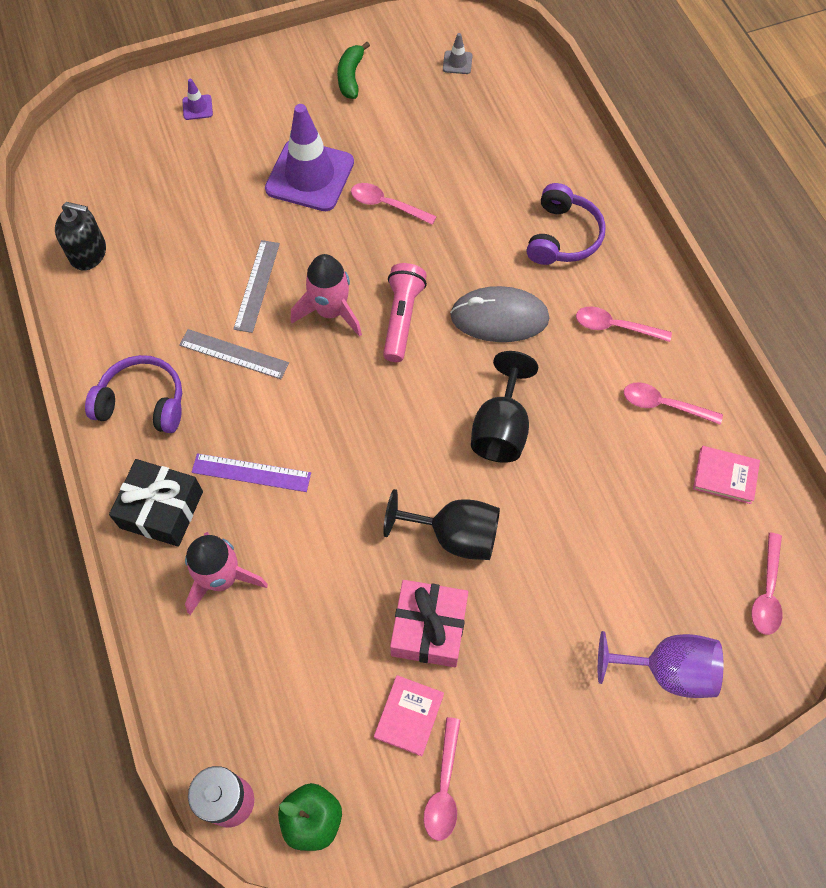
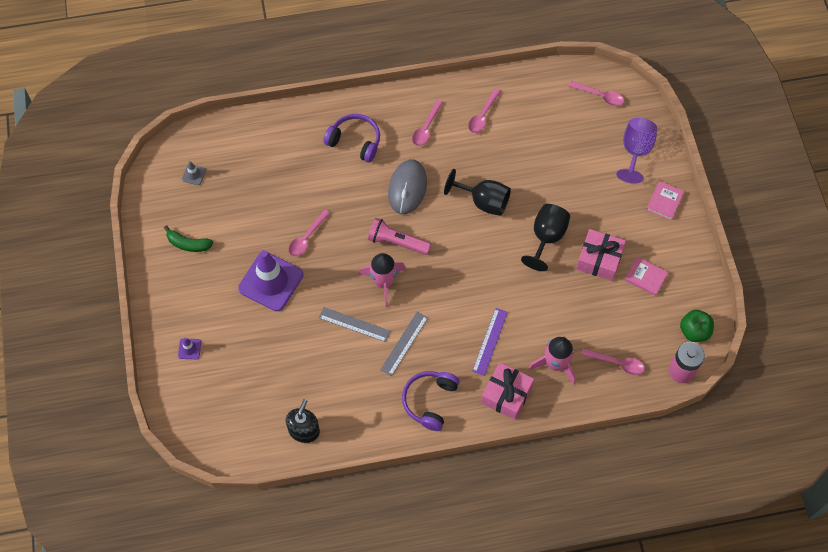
camera: 80 degrees left, 0 degrees up
(161, 509) = (506, 395): black gift -> pink gift
(444, 787) = (683, 266): pink spoon -> pink spoon (617, 363)
(725, 476) = (531, 97): pink book -> pink book (664, 201)

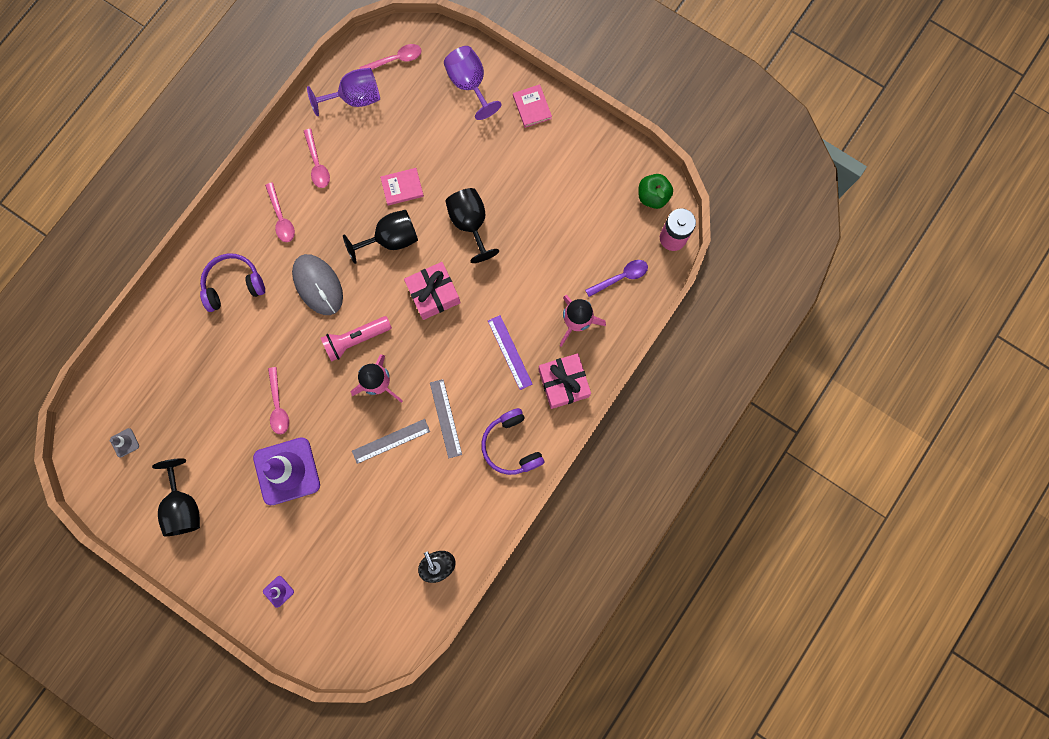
camera: 45 degrees left, 15 degrees up
(188, 244) = (184, 506): green banana -> black goblet
(548, 97) = (355, 98): none -> purple goblet
(599, 259) = (528, 204): pink gift -> pink gift (433, 294)
(617, 363) = (620, 277): pink spoon -> purple spoon
(645, 277) = (576, 185): pink book -> pink book (402, 187)

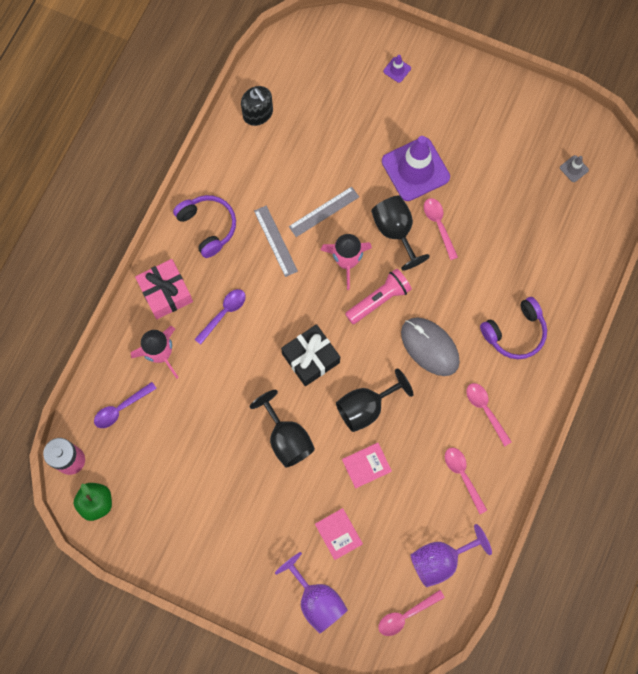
camera: 170 degrees right, 5 degrees down
(184, 506) = (502, 124): black goblet -> black goblet (395, 231)
(433, 294) = (311, 358): pink gift -> black gift
(510, 352) = (223, 313): purple ruler -> purple spoon
(532, 107) = (242, 584): pink book -> pink book (338, 534)

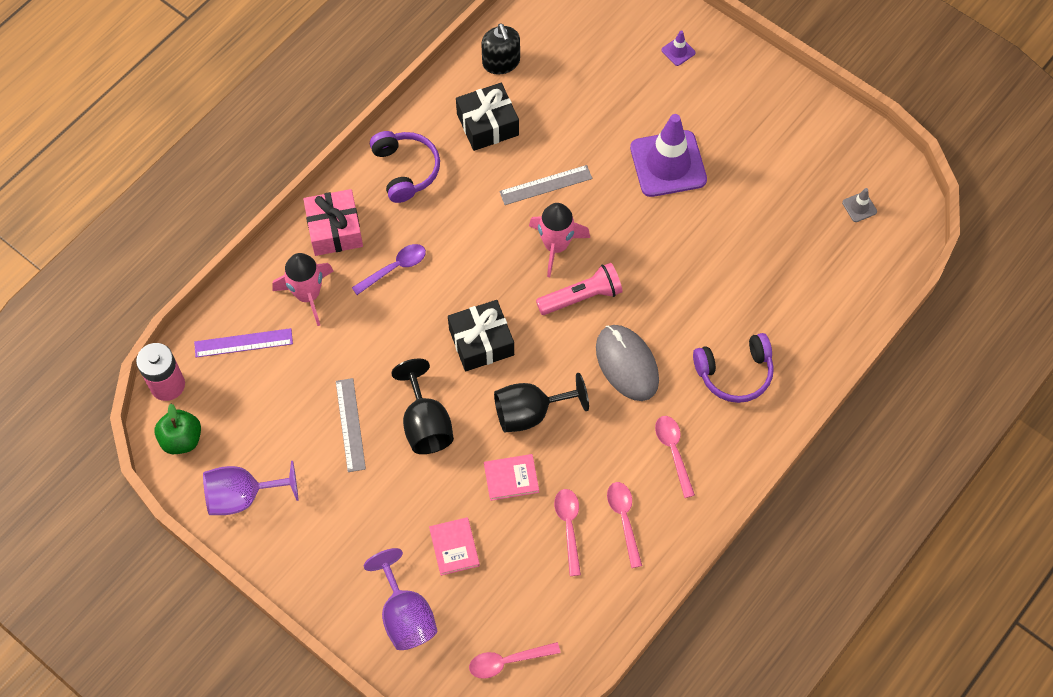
camera: 15 degrees right, 10 degrees down
(121, 408) = (243, 343): purple spoon -> purple ruler
(262, 171) = (487, 124): none -> black gift
(275, 241) = (479, 203): grey ruler -> grey ruler (350, 424)
(395, 231) = (624, 226): black goblet -> none
(439, 225) = (677, 232): pink spoon -> pink spoon (569, 527)
(440, 559) = (568, 608): purple goblet -> purple goblet (242, 496)

